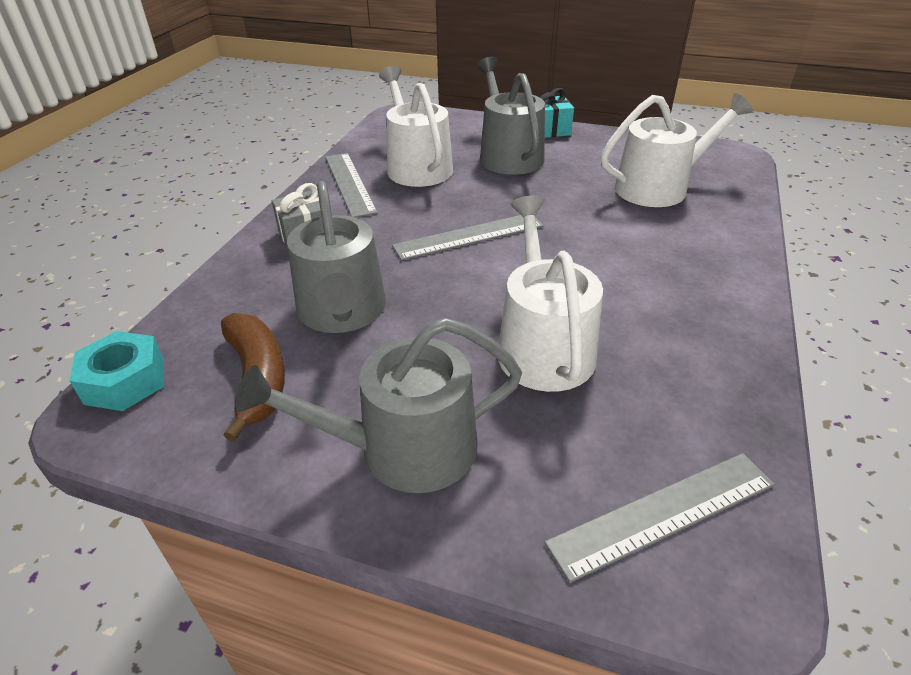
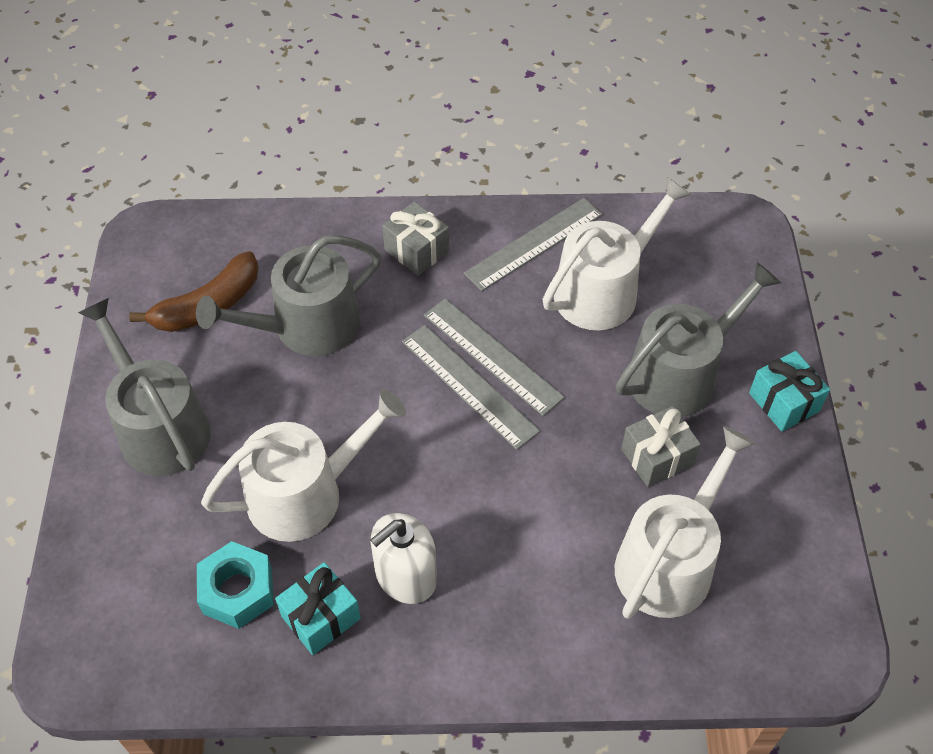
camera: 70 degrees right, 15 degrees up
(125, 381) = (184, 229): turquoise nut -> turquoise nut (237, 590)
(573, 176) = (657, 457): none -> grey gift
(650, 301) = (405, 576): none -> white soap dispenser
(659, 187) = (670, 560): white watering can -> white watering can turned 105 degrees counterclockwise
(662, 513) = (134, 612): grey ruler -> grey ruler (492, 355)
(686, 359) = (320, 617): none -> turquoise gift

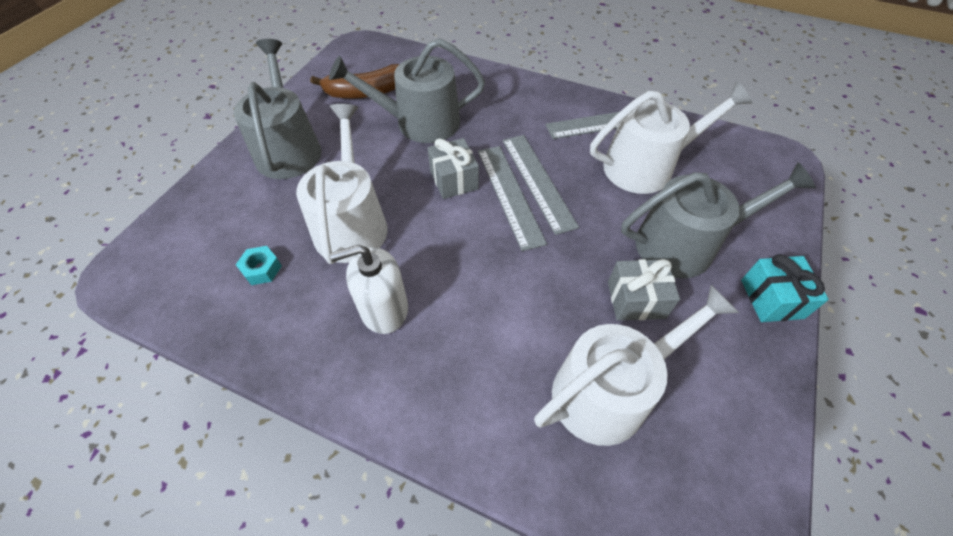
camera: 25 degrees right, 0 degrees up
(237, 590) = (262, 269): turquoise nut -> turquoise nut, size x0.60
(306, 493) = (351, 223): white watering can -> white watering can turned 90 degrees counterclockwise
(320, 617) = (304, 313): turquoise gift -> none
(416, 250) = (520, 102): grey gift -> grey gift (454, 180)

